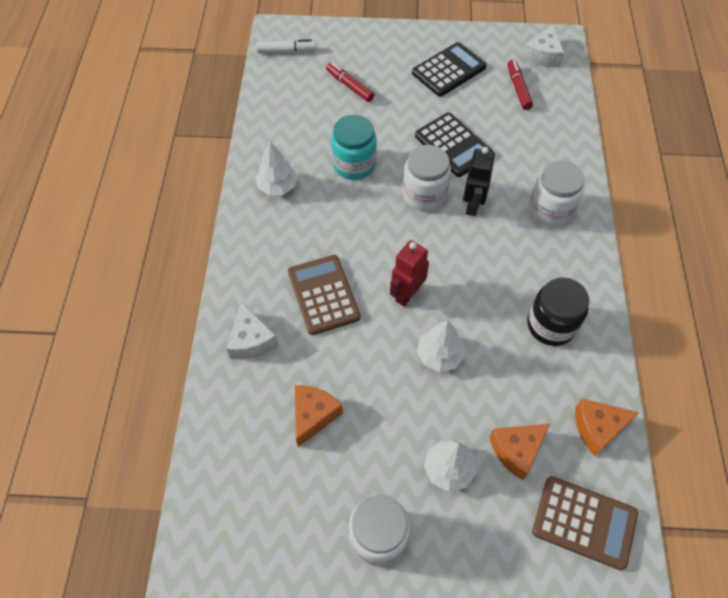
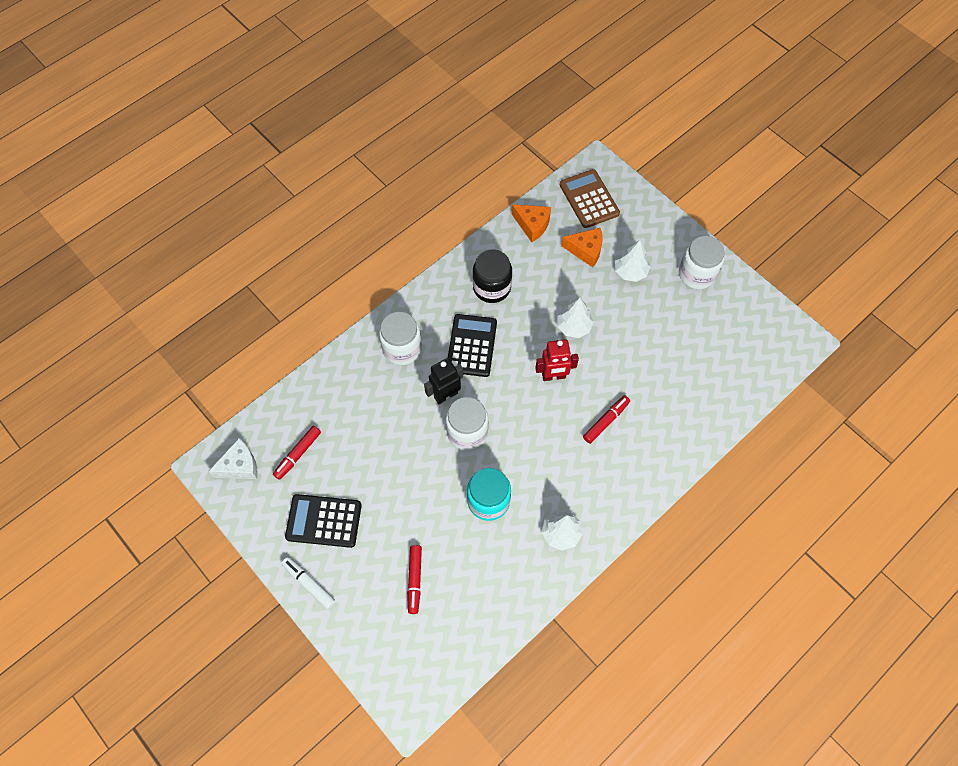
camera: 135 degrees left, 5 degrees up
(251, 340) = (678, 431): white cheese -> none
(286, 51) = (424, 674): white marker -> white marker (309, 583)
(313, 415) = (678, 356): orange cheese -> none
(323, 295) = (606, 421): brown calculator -> red marker
(453, 145) = (403, 451): black calculator -> black calculator (471, 346)

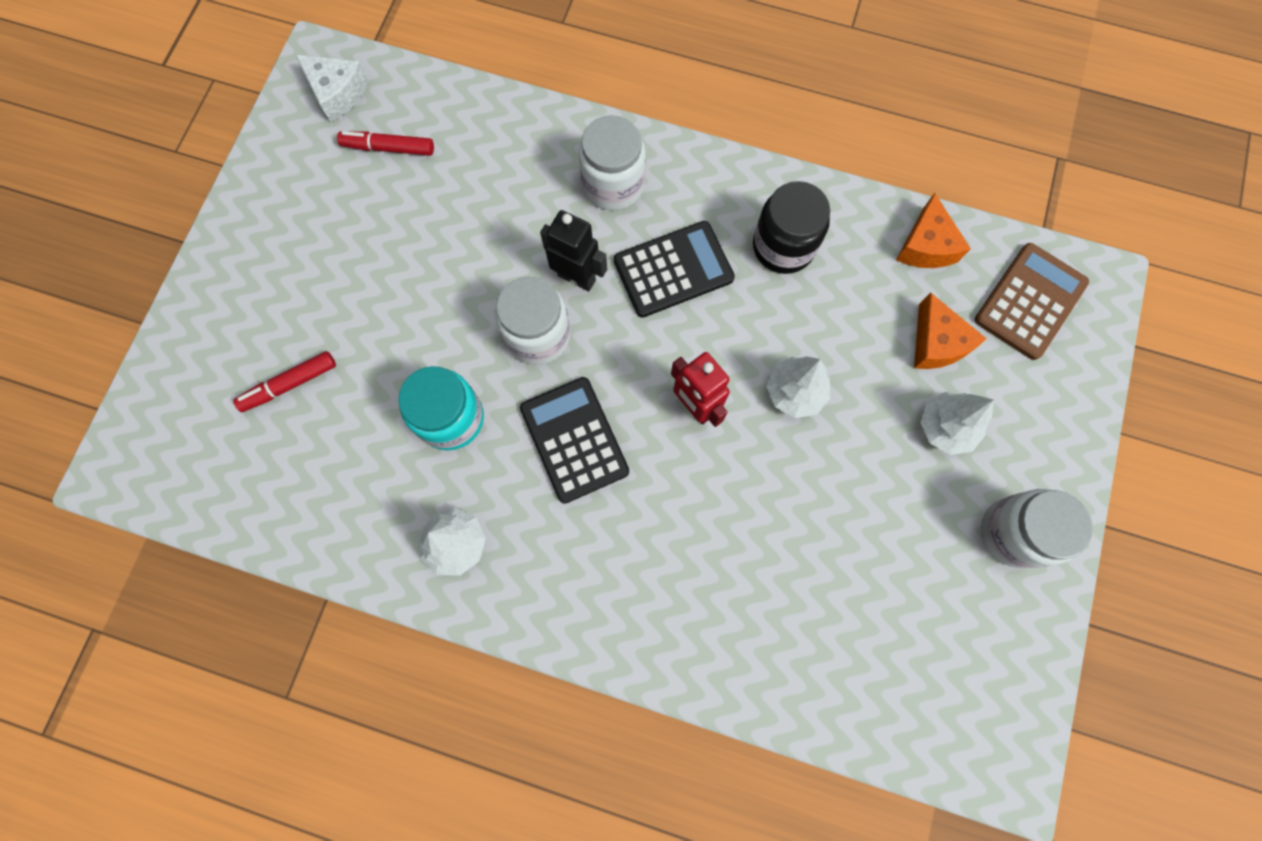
camera: 60 degrees right, 10 degrees up
(309, 583) = (223, 260): white marker -> none
(324, 521) = (315, 229): black calculator -> black calculator (574, 440)
(606, 421) = (667, 519): red marker -> none

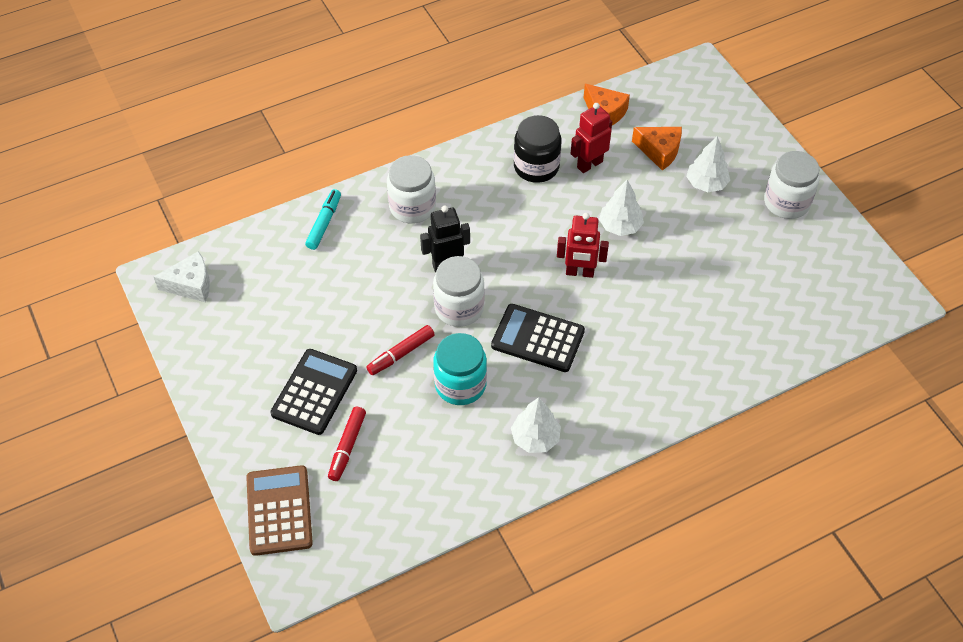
camera: 45 degrees left, 20 degrees down
(388, 148) = (259, 288): red marker -> red marker (401, 354)
(514, 130) = (324, 223): none -> turquoise marker
(673, 270) = (493, 221): black calculator -> black calculator (314, 392)
(842, 292) = (589, 164): none -> red robot
(1030, 301) = (680, 100): brown calculator -> brown calculator (279, 510)

